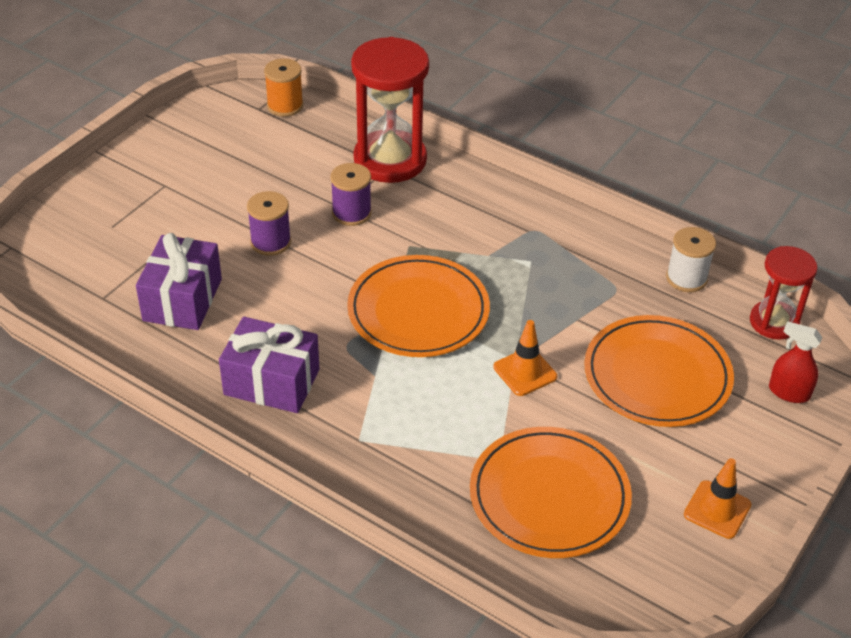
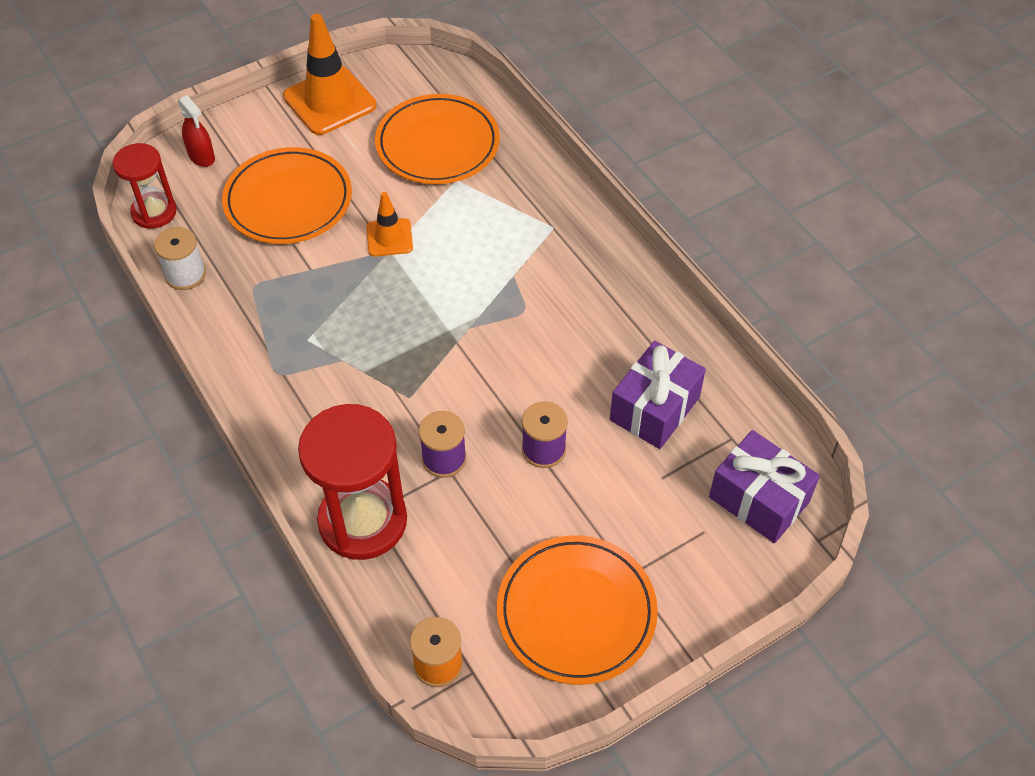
camera: 155 degrees left, 10 degrees up
(271, 382) = (603, 297): purple gift -> purple gift (759, 499)
(418, 311) = (443, 322): orange plate -> orange plate (576, 612)
(717, 510) = (330, 101): orange traffic cone -> orange traffic cone, size x1.80

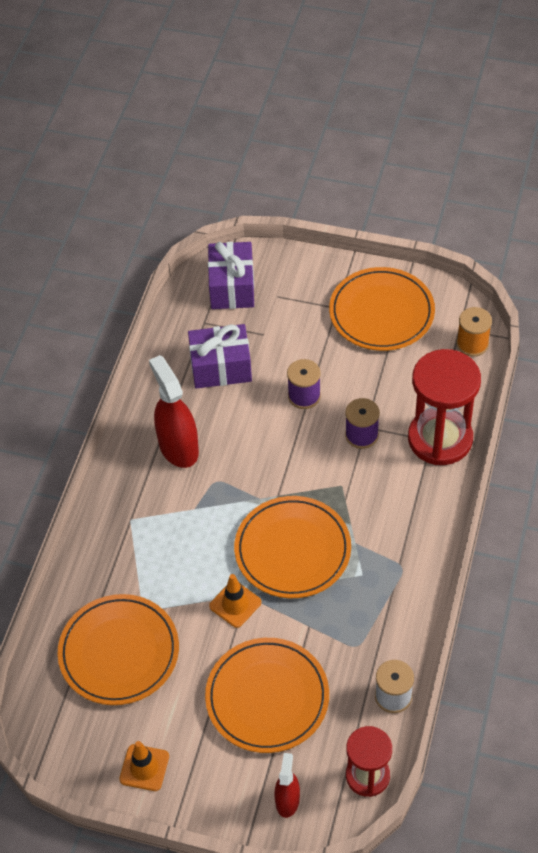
camera: 130 degrees left, 0 degrees up
(330, 101) = (144, 768): orange traffic cone -> orange traffic cone, size x0.56
(390, 311) = (292, 550): none -> orange plate
(593, 309) = (178, 447): none -> red spray bottle

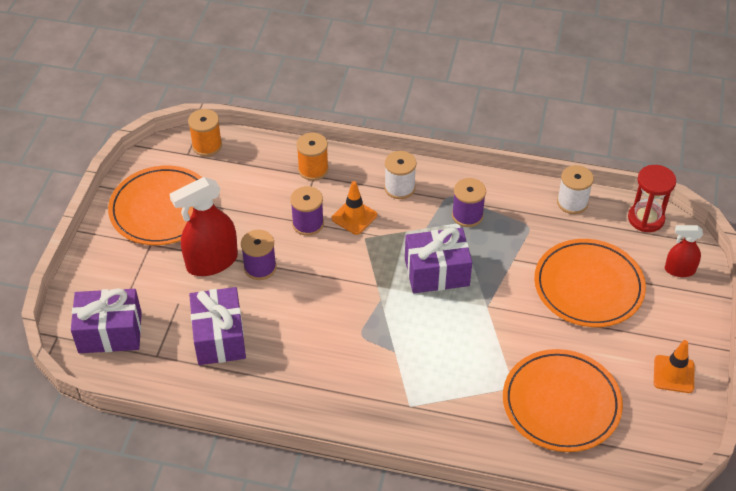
camera: 95 degrees left, 5 degrees down
(178, 447) = (320, 369): red spray bottle -> red spray bottle (212, 262)
(235, 604) = (498, 313): orange traffic cone -> orange traffic cone (354, 217)
(292, 550) = (437, 272): orange plate -> purple gift
(373, 584) = (467, 215): none -> purple spool
(414, 520) = (399, 188): none -> white spool
(440, 439) = (313, 169): red hourglass -> orange spool

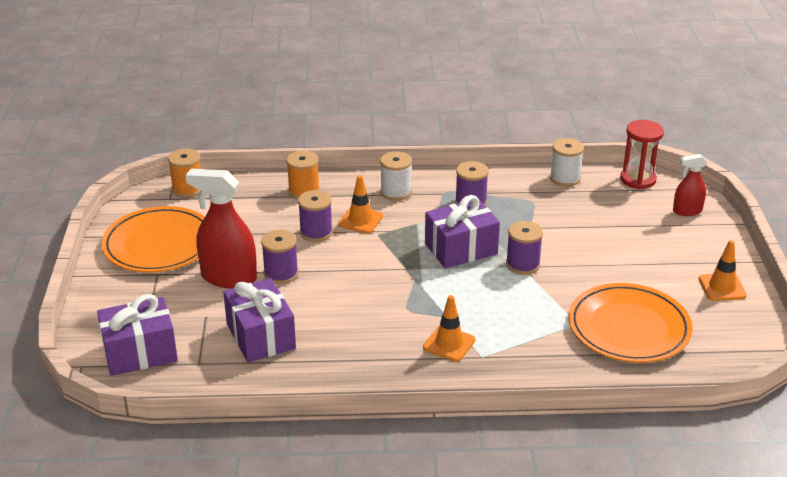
camera: 15 degrees left, 15 degrees down
(212, 262) = (228, 277): red spray bottle -> red spray bottle turned 60 degrees clockwise
(385, 384) = (449, 344): none -> orange traffic cone
(489, 304) = (522, 264): none -> purple spool
(588, 286) = (610, 236): orange plate -> none

